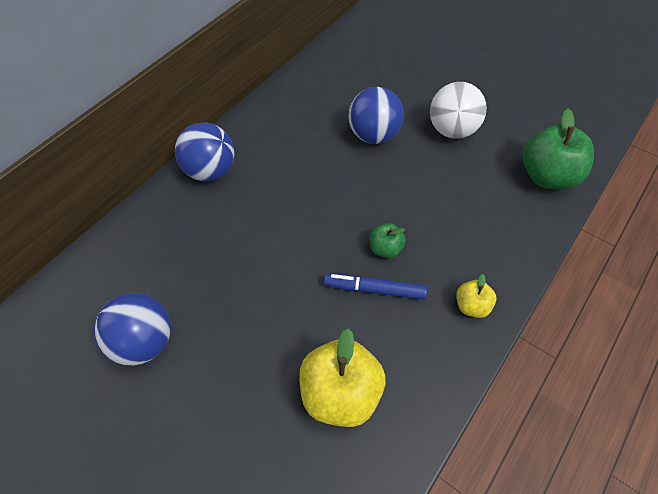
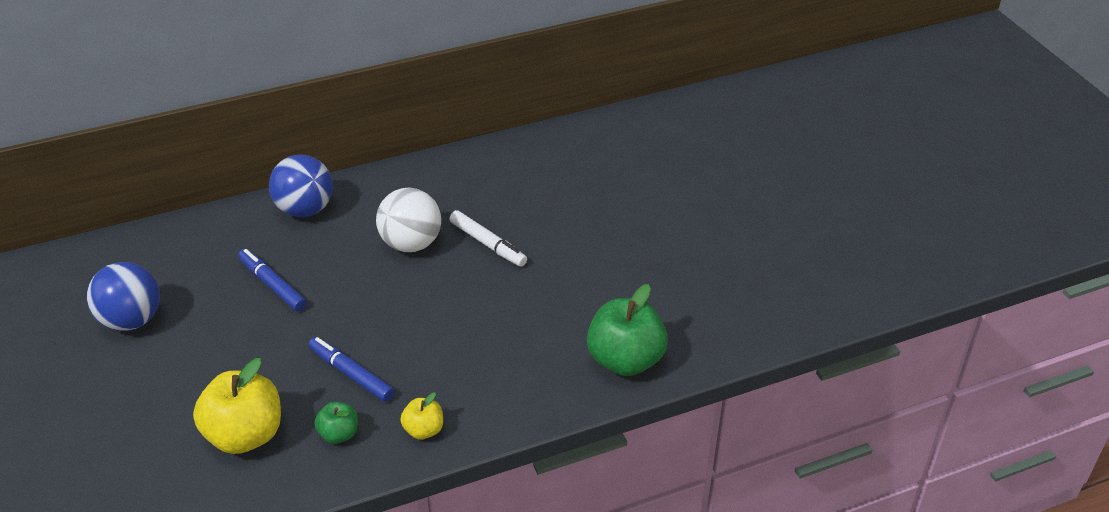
camera: 30 degrees right, 15 degrees down
(242, 246) = (272, 285): none -> blue marker
(374, 135) = (488, 244): blue ball -> white marker
(385, 249) = (395, 347): green apple -> green apple (339, 434)
(452, 130) = (573, 274): white ball -> white ball (411, 243)

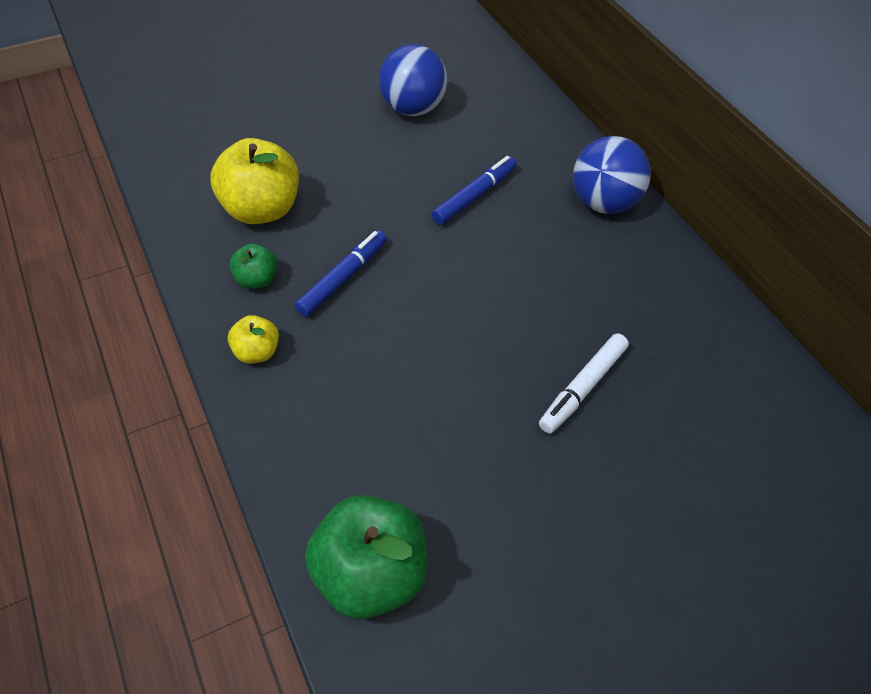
camera: 85 degrees right, 10 degrees up
(411, 243) = (566, 306): white ball -> none

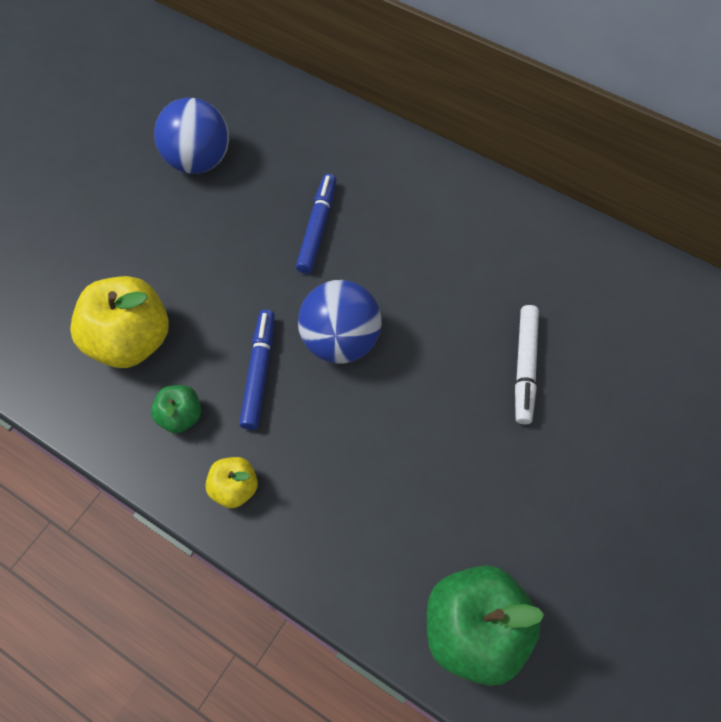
camera: 30 degrees left, 10 degrees up
(604, 203) = (430, 181): blue ball -> blue ball (340, 341)

